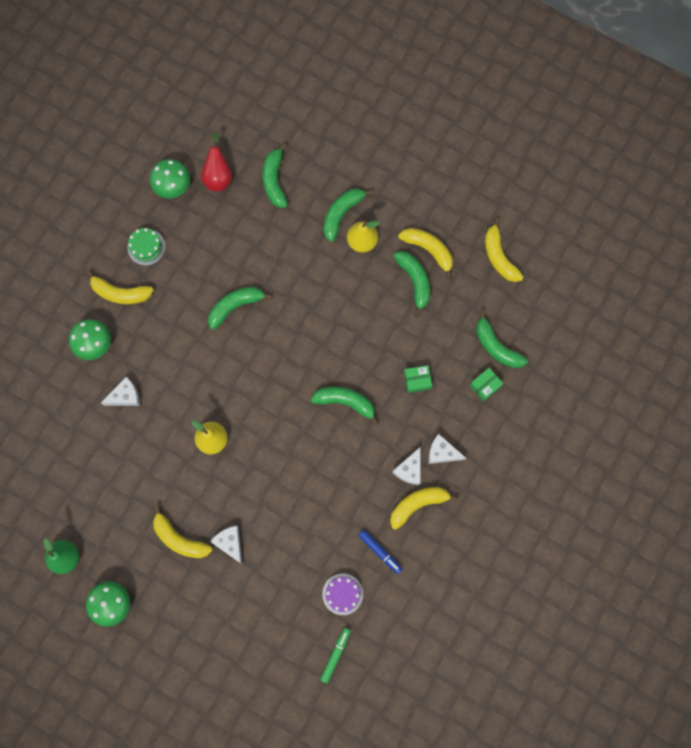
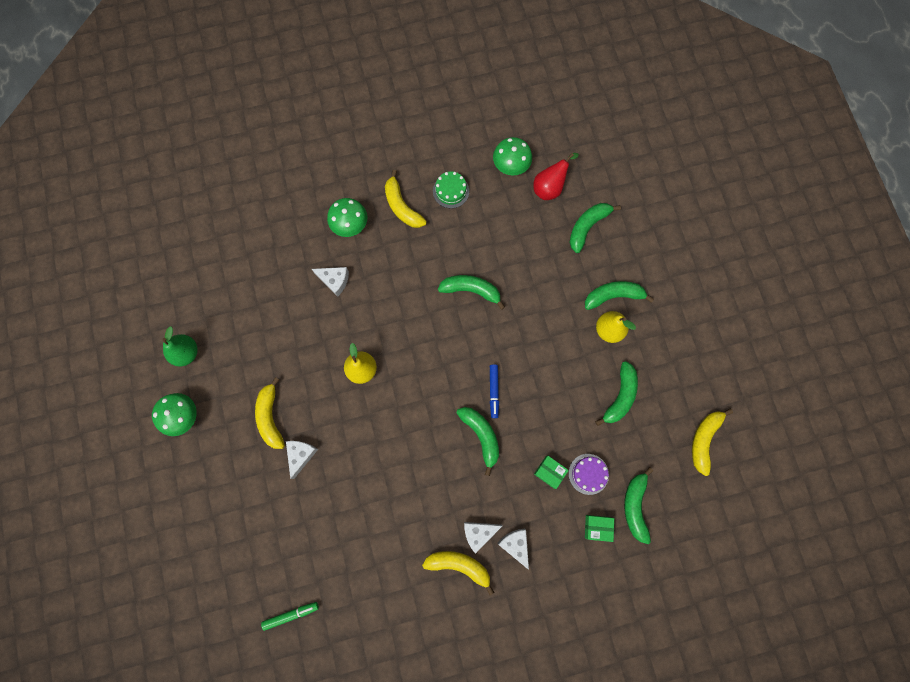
camera: 45 degrees right, 0 degrees up
(342, 594) = (340, 575): purple cake -> purple cake (588, 474)
(380, 552) = (397, 572): blue marker -> blue marker (493, 391)
(428, 250) = (653, 383): yellow banana -> none

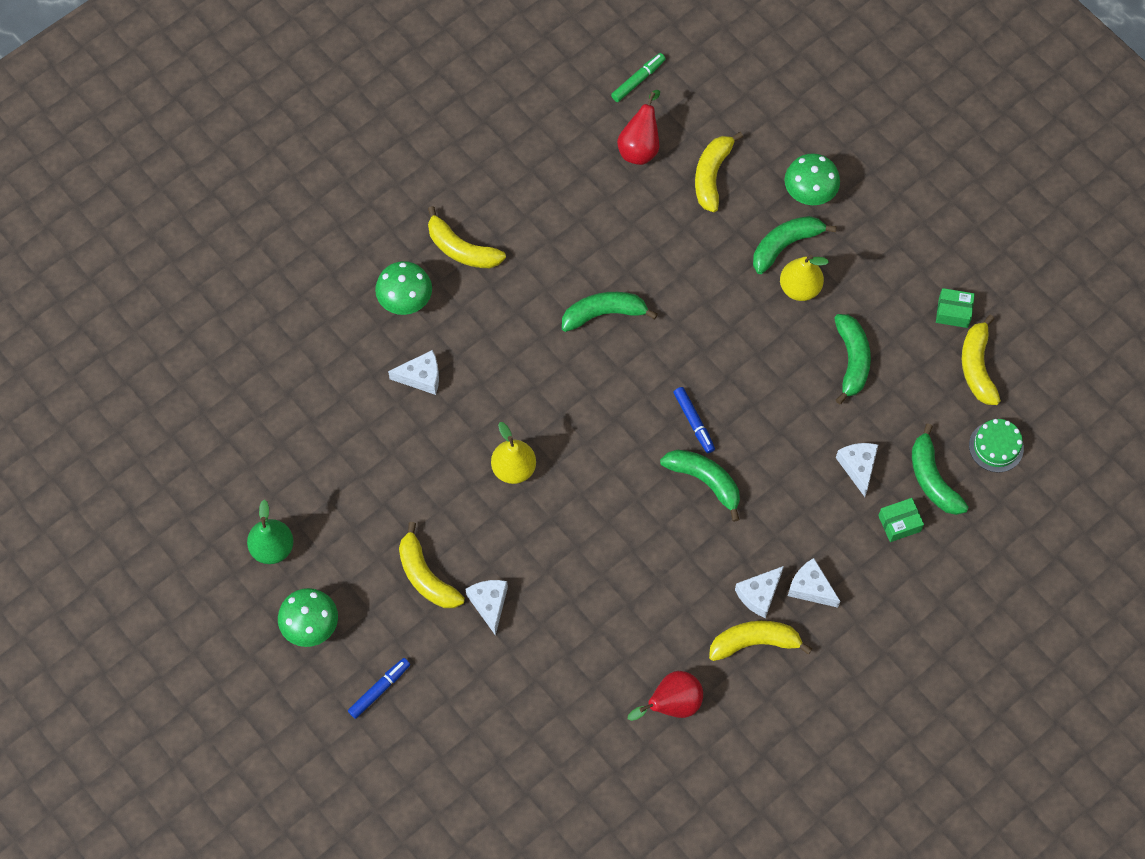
camera: 25 degrees left, 10 degrees down
(203, 480) = (379, 689): none -> blue marker
(291, 614) = (576, 793): green marker -> green marker (638, 80)
(384, 583) = (672, 704): none -> red pear
(451, 191) = (515, 204): green cake -> green cake (996, 446)
(511, 166) = (577, 141): green mushroom -> green mushroom (809, 193)
(549, 472) = (810, 486): green box -> green box (953, 312)
(587, 227) = (712, 176): green banana -> yellow banana
(588, 474) = (858, 467): purple cake -> white cheese

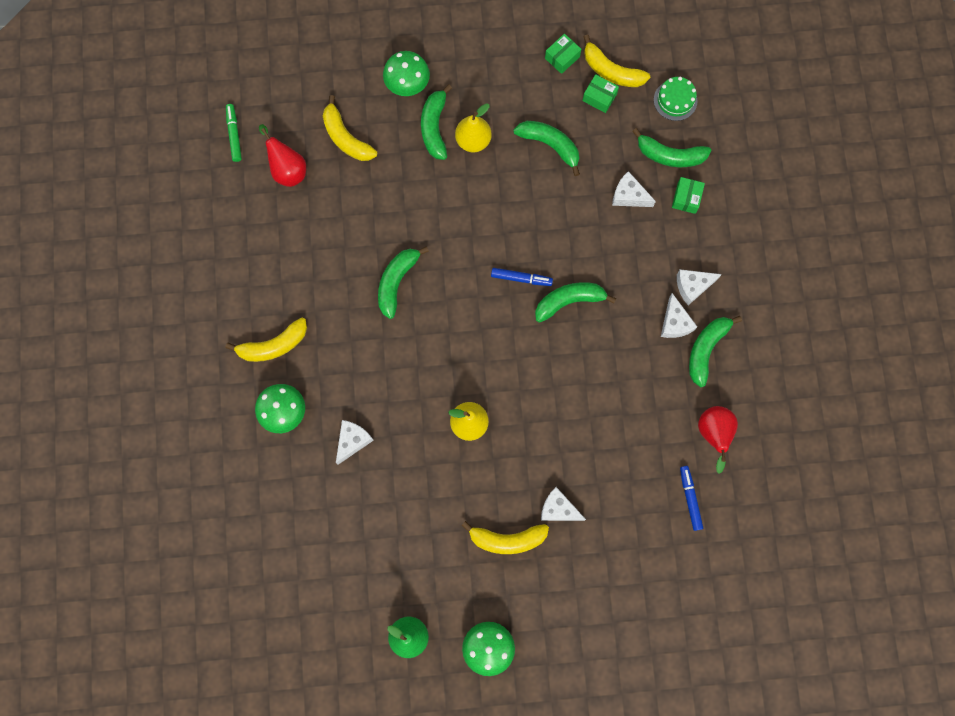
camera: 55 degrees left, 10 degrees up
(379, 689) = (569, 629): blue marker -> blue marker (690, 498)
(754, 642) = (706, 350): yellow banana -> green banana
(940, 373) = (599, 97): none -> green box

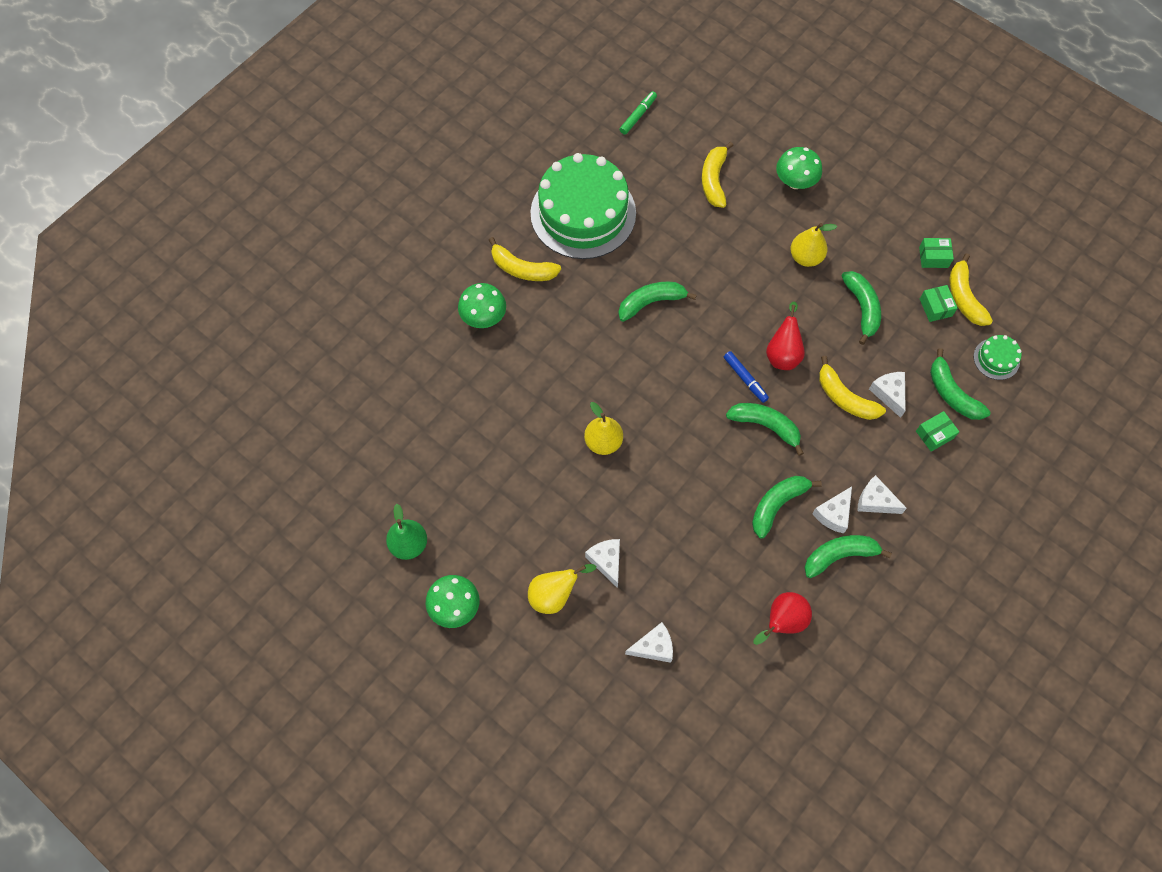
camera: 45 degrees right, 10 degrees down
(274, 256) = (583, 213): none -> green cake
(287, 170) = (651, 167): red pear -> red pear (783, 354)
(352, 441) = (509, 378): white cheese -> white cheese (653, 647)
(434, 127) = (786, 225): green banana -> green banana (777, 505)
(507, 539) = (547, 546): yellow banana -> yellow banana (845, 398)
(547, 569) = (554, 595): none -> yellow pear
(690, 498) = (715, 650): blue marker -> none

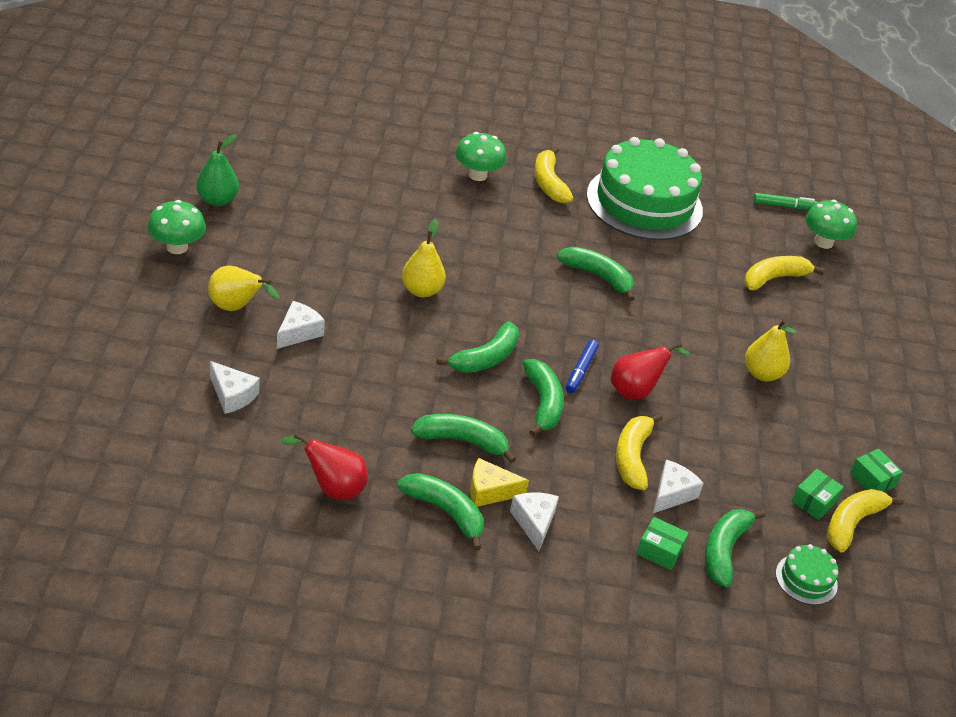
camera: 50 degrees right, 25 degrees down
(795, 182) = (838, 338): green mushroom -> green mushroom (823, 242)
(833, 514) = (489, 491): white cheese -> yellow cheese
(862, 308) = (750, 438): green banana -> green banana (485, 358)

